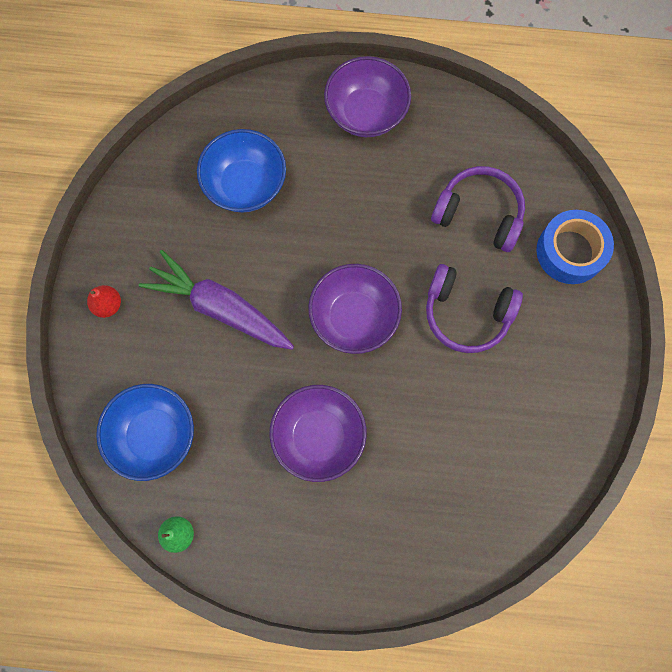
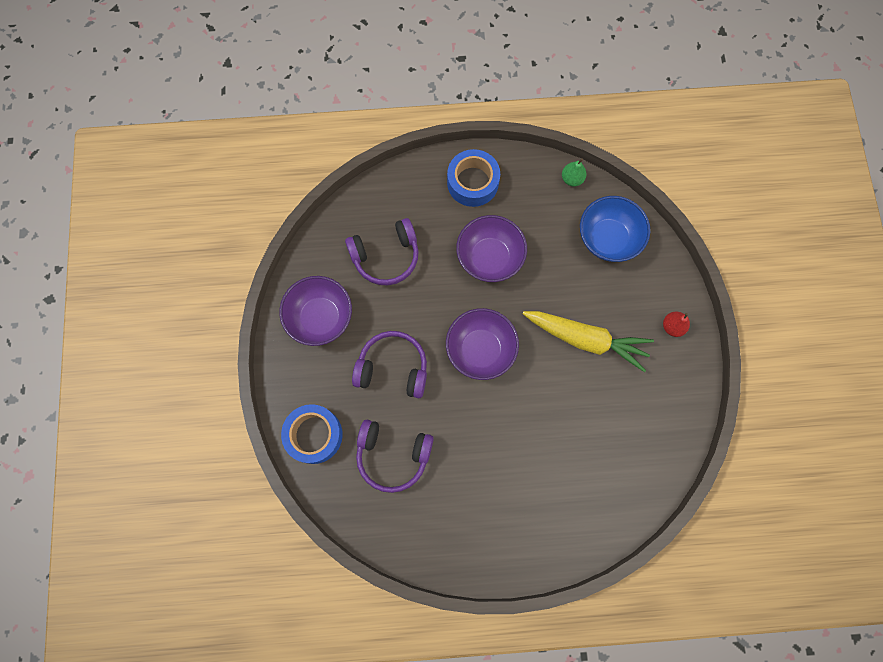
camera: 170 degrees right, 0 degrees up
(220, 308) = (586, 339): purple carrot -> yellow carrot
(245, 185) = (592, 447): blue bowl -> none
(320, 554) = (472, 182): none -> blue tape
(366, 113) = (504, 535): purple bowl -> purple bowl (320, 317)
(458, 463) = (386, 256): none -> purple headphones

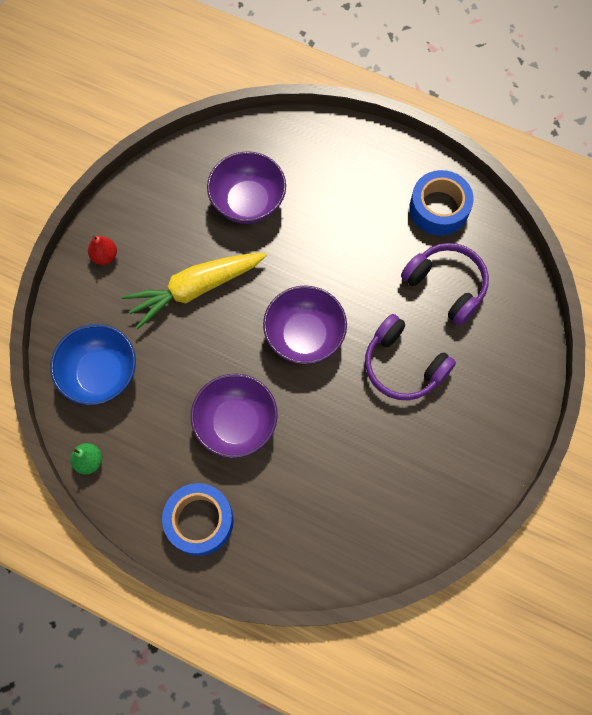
camera: 150 degrees left, 5 degrees down
(314, 435) = (515, 344): blue tape -> blue tape (439, 208)
(320, 317) = (453, 459): purple bowl -> purple bowl (248, 202)
(386, 256) = (346, 488): purple headphones -> none
(586, 339) = (195, 289): yellow carrot -> yellow carrot turned 75 degrees counterclockwise

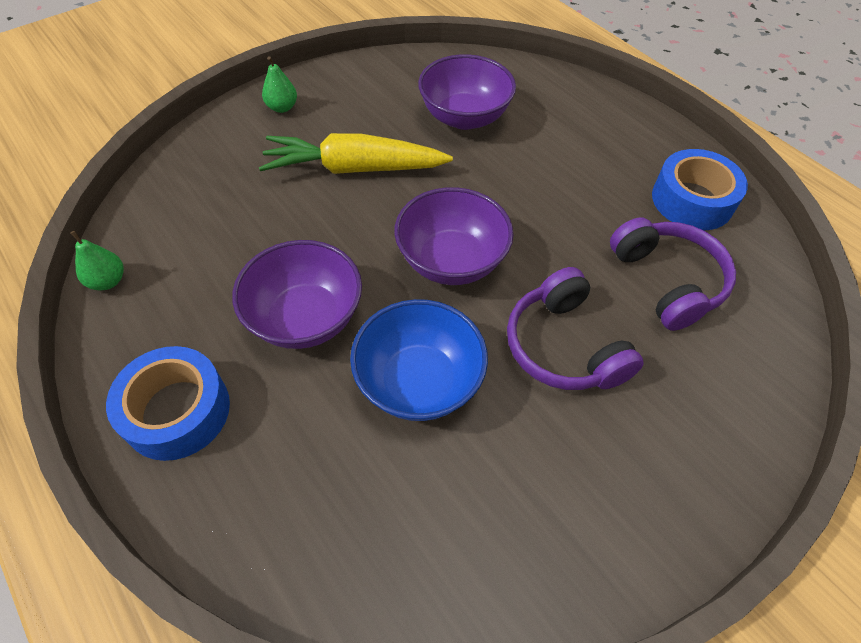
camera: 25 degrees right, 15 degrees down
(100, 374) = (193, 203): blue bowl -> blue bowl (419, 382)
(105, 256) = (282, 107): red pear -> green pear

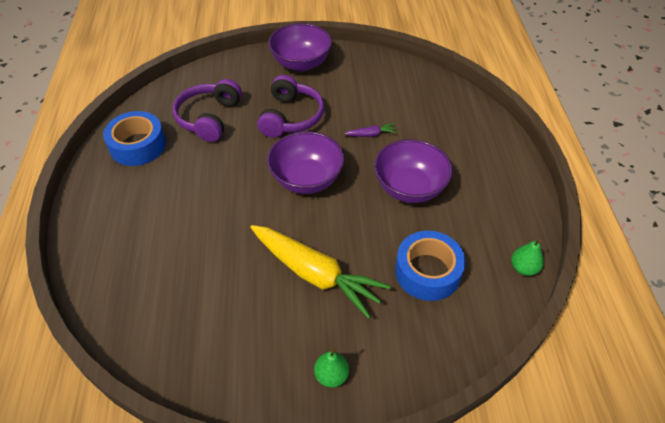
camera: 145 degrees left, 5 degrees down
(177, 411) = (496, 175): blue tape -> blue tape (427, 272)
(419, 382) = (371, 134): blue bowl -> purple carrot
(464, 117) = (197, 279): purple bowl -> purple bowl (301, 63)

